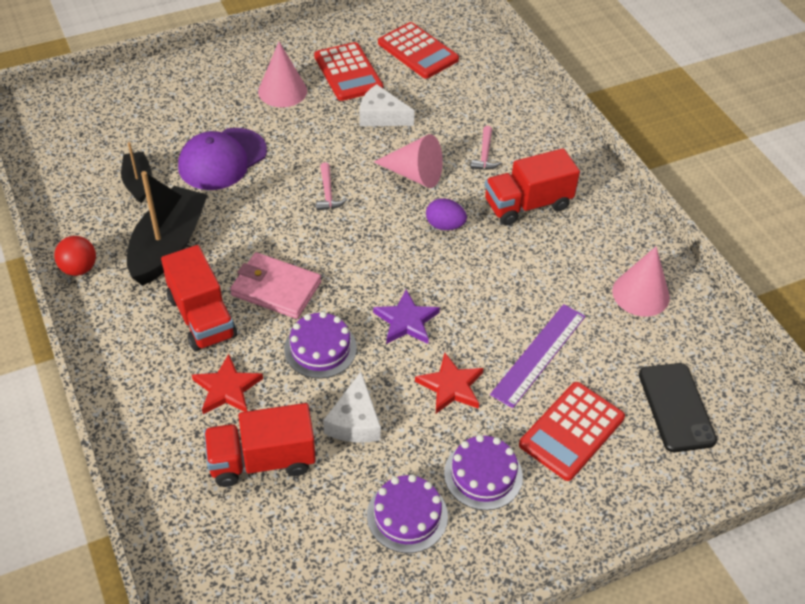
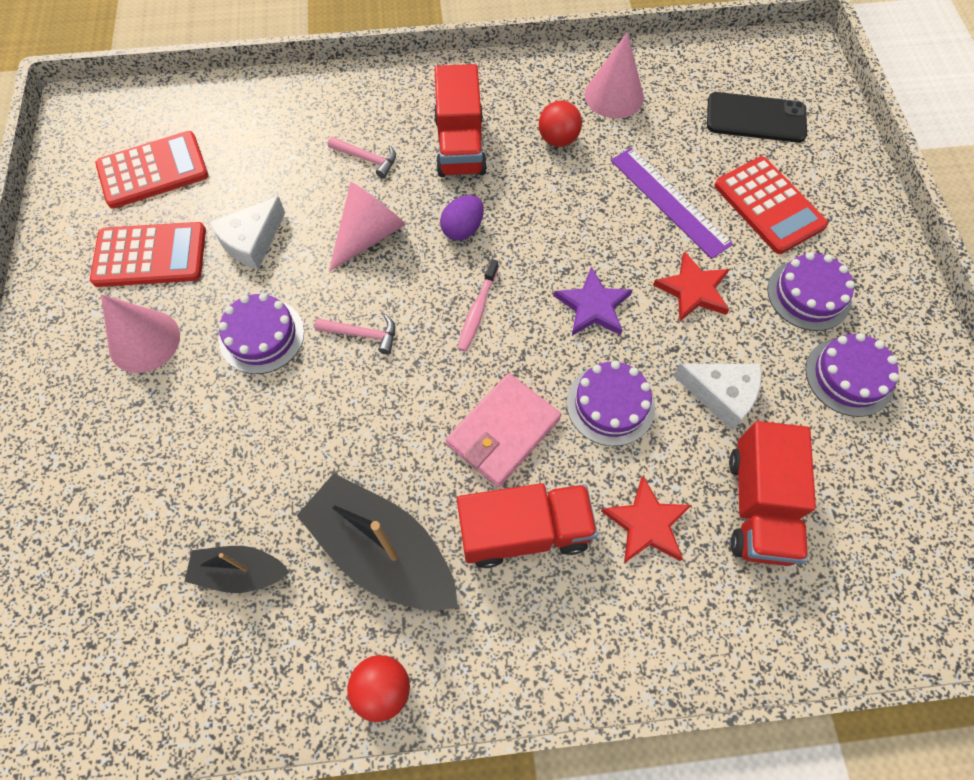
camera: 70 degrees left, 15 degrees up
(222, 159) = (244, 447): purple cap -> none
(307, 143) = (261, 336): none -> purple cake
(373, 251) = (477, 310): none -> pink toothbrush
(568, 265) = (558, 139): none -> red ball

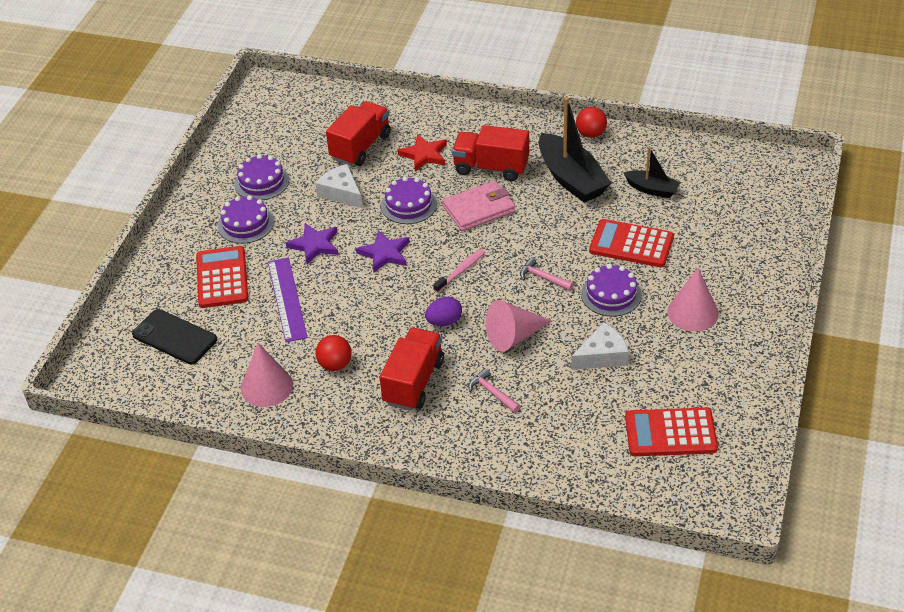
camera: 155 degrees left, 20 degrees down
(150, 255) = (681, 367): red calculator -> red calculator (631, 244)
(693, 290) = (315, 245): red star -> purple star

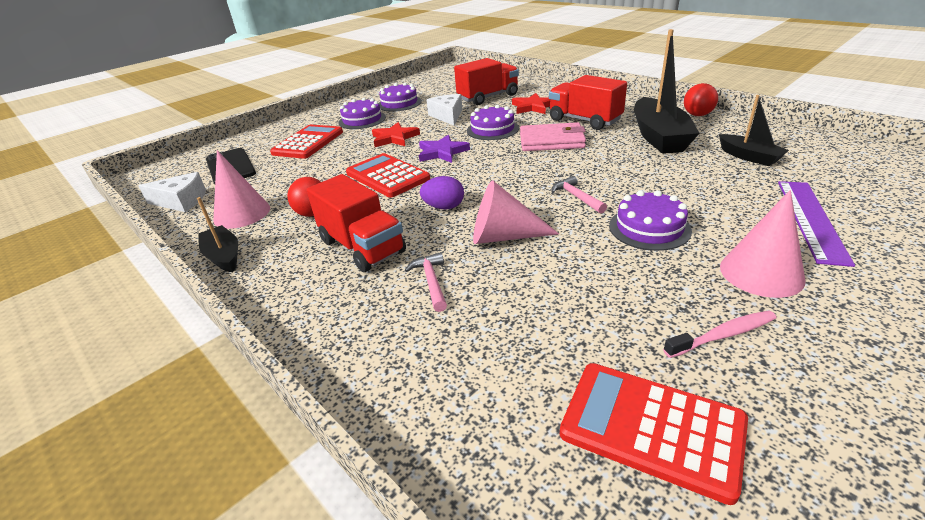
camera: 30 degrees right, 10 degrees down
(287, 299) = (334, 163): purple ruler -> purple ruler (811, 219)
(306, 430) = (224, 256): none -> black boat
(315, 245) = (394, 138): purple star -> red star
(413, 382) = (362, 247): red truck -> red truck turned 90 degrees clockwise
(461, 271) = (497, 175): pink toothbrush -> pink toothbrush (723, 335)
(602, 356) = (599, 285): white cheese -> white cheese (181, 201)
(631, 244) = (701, 192): red calculator -> red calculator (387, 176)

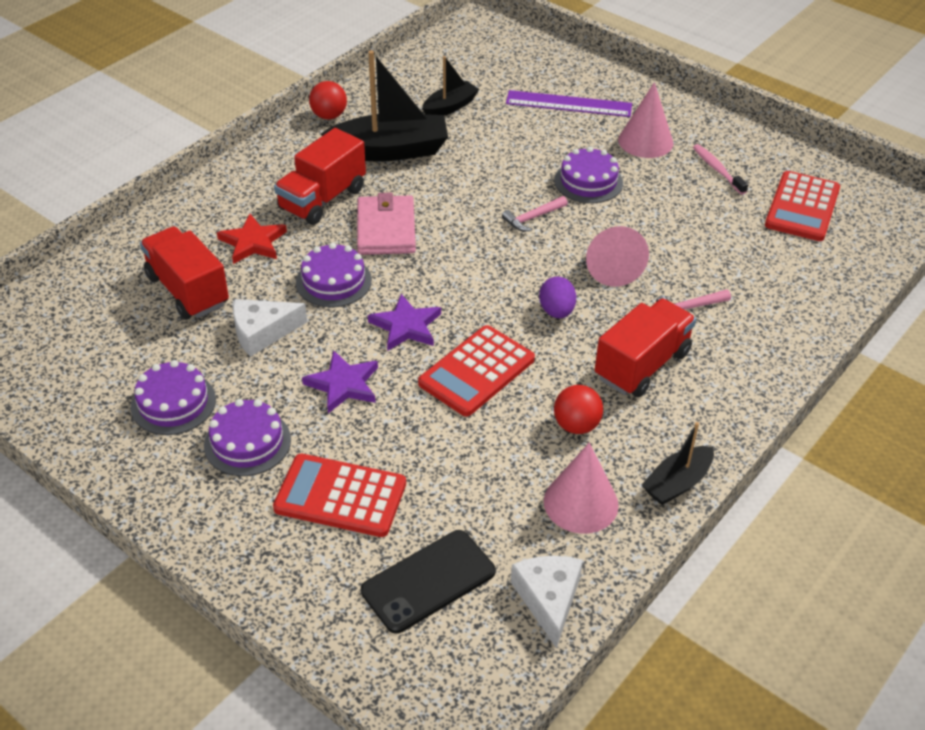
camera: 100 degrees left, 10 degrees up
(394, 138) = (343, 384): red star -> purple star

